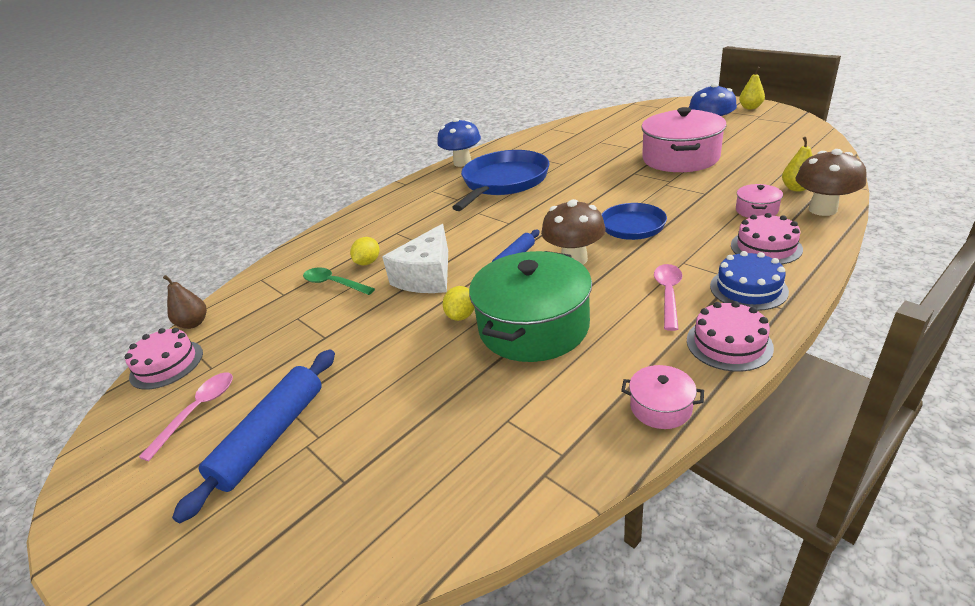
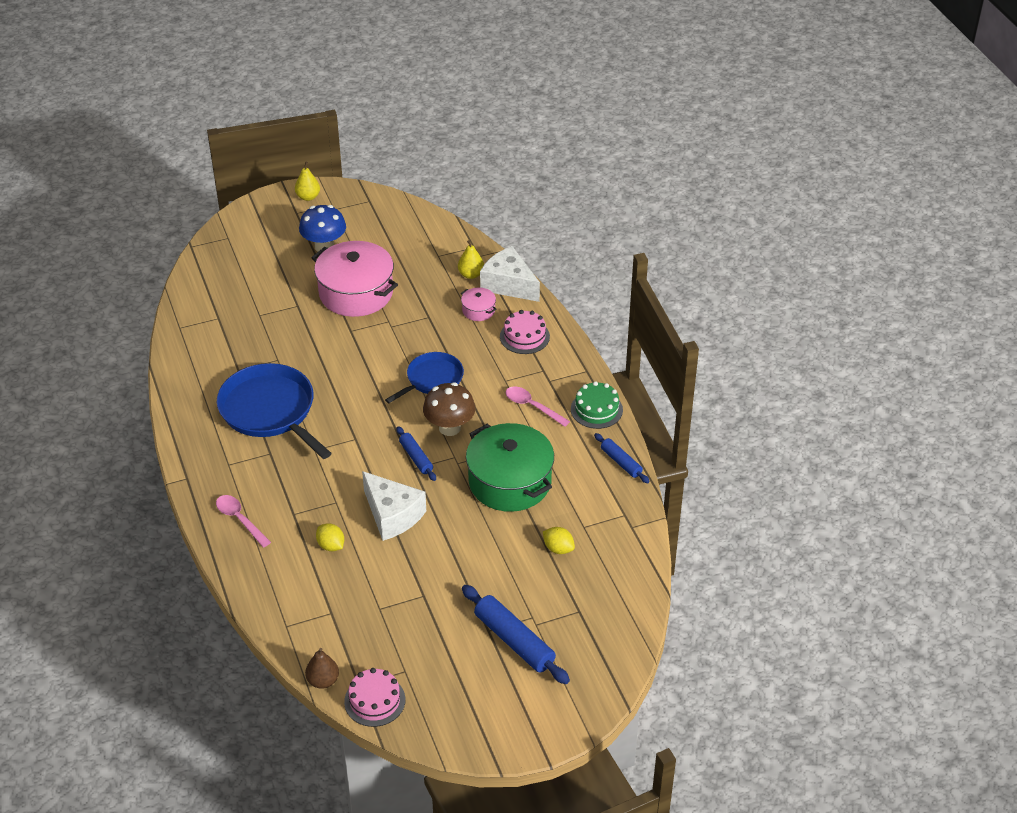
camera: 70 degrees left, 10 degrees up
(198, 411) = (454, 680): pink spoon -> pink spoon (240, 520)
(334, 284) = (346, 575): green spoon -> none
(461, 316) = (465, 512): yellow lemon -> yellow lemon (558, 548)
(462, 163) = (185, 421): blue mushroom -> none
(660, 407) = (621, 462): pink pot -> blue rolling pin
(729, 343) = (596, 409): pink cake -> green cake
(748, 288) = (558, 371): blue cake -> none
(822, 209) = (509, 284): brown mushroom -> white cheese

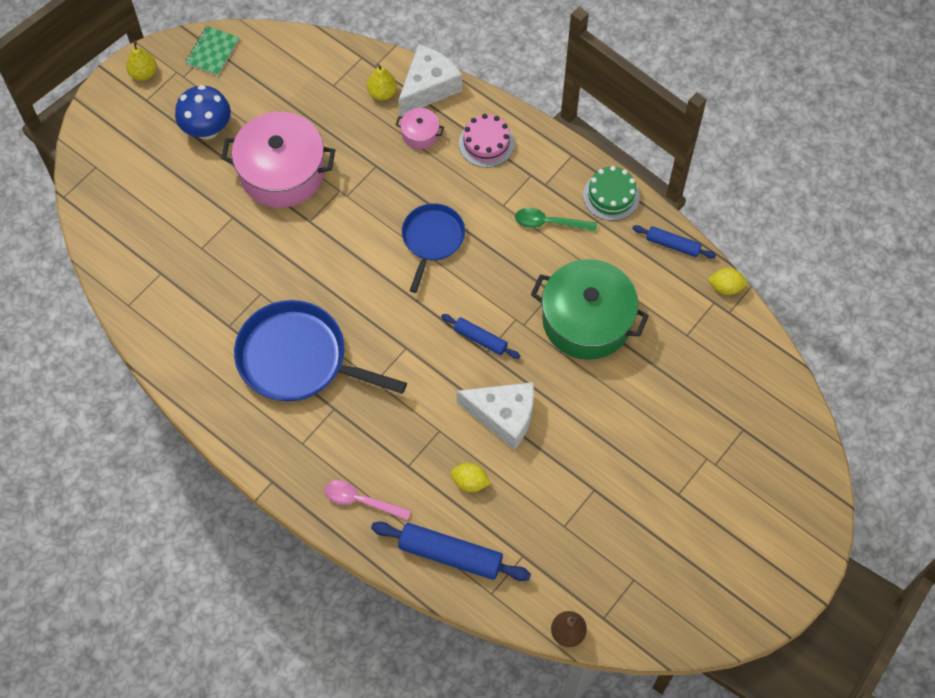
camera: 30 degrees left, 20 degrees up
(367, 202) = (212, 52): none -> green notebook
(374, 700) = (629, 626): pink cake -> none
(449, 428) = (488, 288): brown mushroom -> none
(509, 284) = (428, 87): white cheese -> white cheese turned 120 degrees clockwise
(514, 641) = (708, 493): blue rolling pin -> blue rolling pin (450, 555)
(532, 406) = (549, 223): pink spoon -> green spoon
(558, 548) = (680, 371): yellow lemon -> yellow lemon (725, 287)

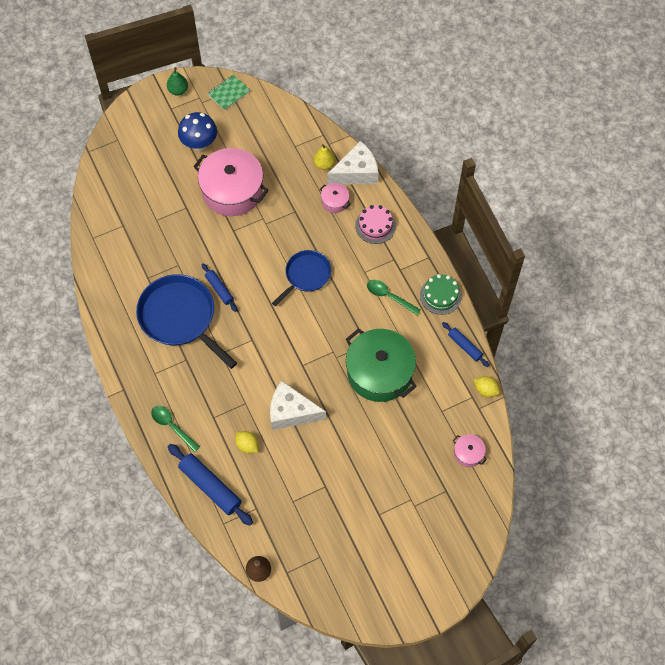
camera: 25 degrees right, 0 degrees up
(144, 73) = (178, 90): yellow pear -> green pear
(361, 501) = (172, 426): pink spoon -> green spoon
(480, 339) = (303, 355): blue rolling pin -> blue rolling pin (219, 289)
(503, 416) = (291, 412): white cheese -> white cheese turned 150 degrees clockwise
(745, 372) = (468, 453): none -> pink pot

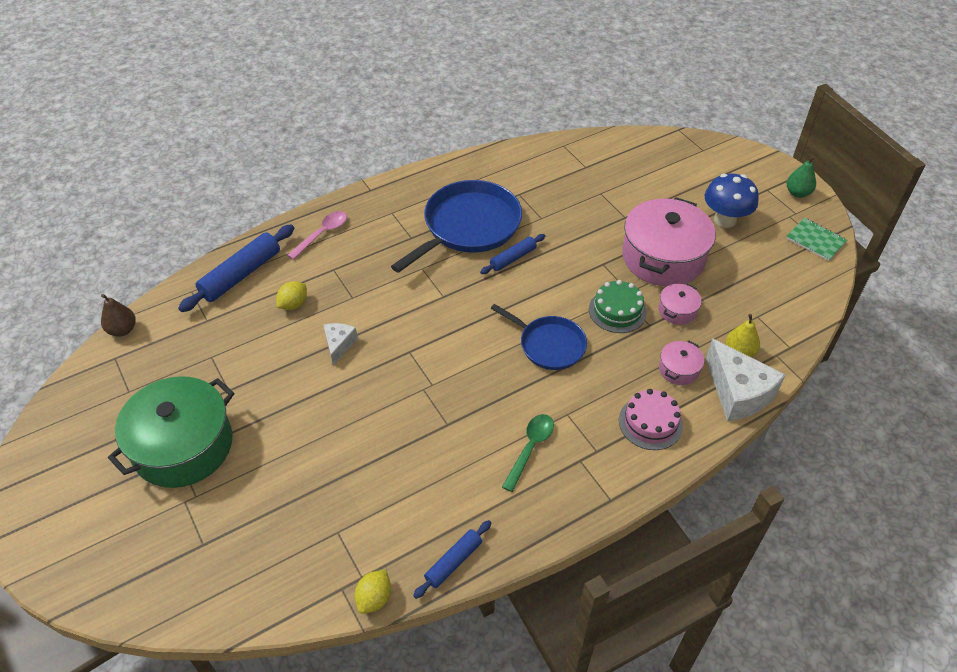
camera: 85 degrees right, 15 degrees down
(172, 426) = (322, 234): green spoon -> pink spoon
(291, 412) = (339, 345): white cheese -> white cheese, size x0.54
(379, 372) = (401, 443): green pot -> green pot (183, 446)
(440, 295) = (543, 521): green cake -> green cake (617, 311)
(468, 453) = (263, 575): pink pot -> pink pot (677, 310)

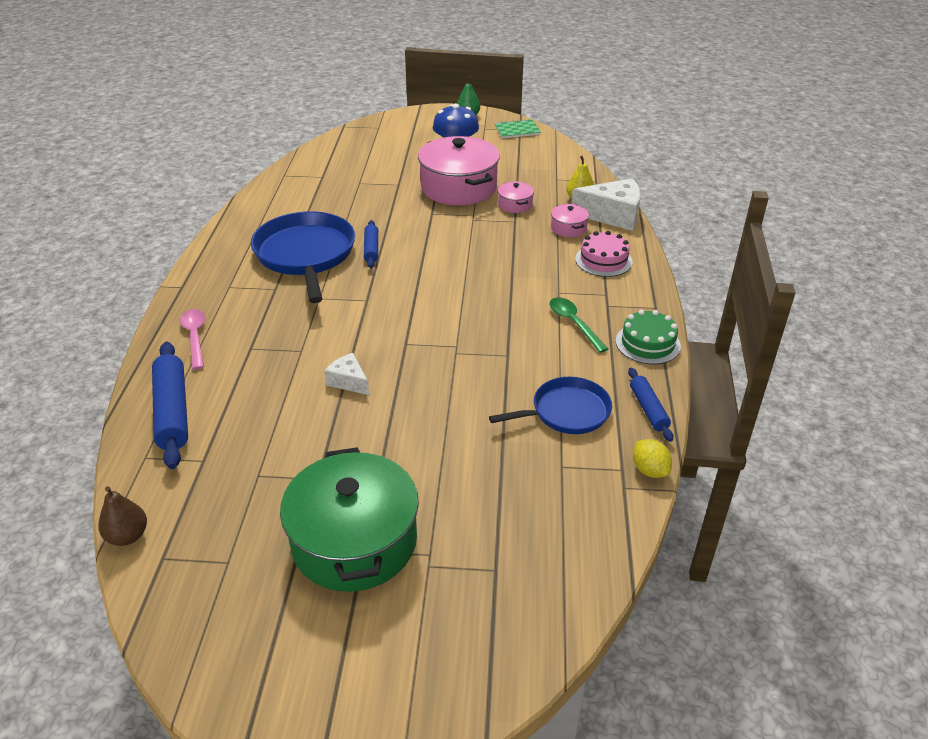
camera: 55 degrees left, 10 degrees down
(293, 304) = (261, 390): yellow lemon -> none
(549, 345) = (482, 271): blue pan -> blue pan (566, 412)
(617, 311) = (485, 228): green cake -> green cake (647, 343)

